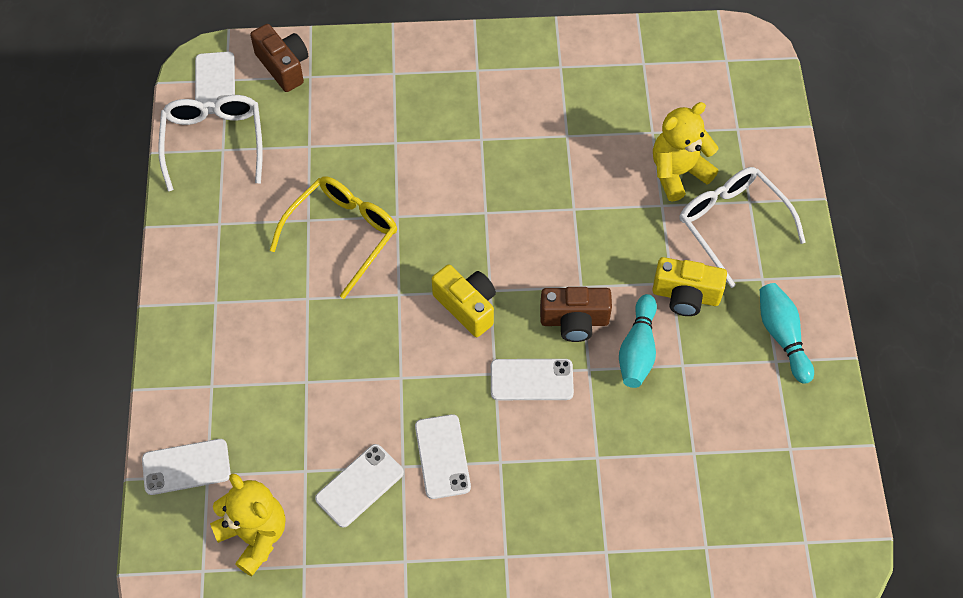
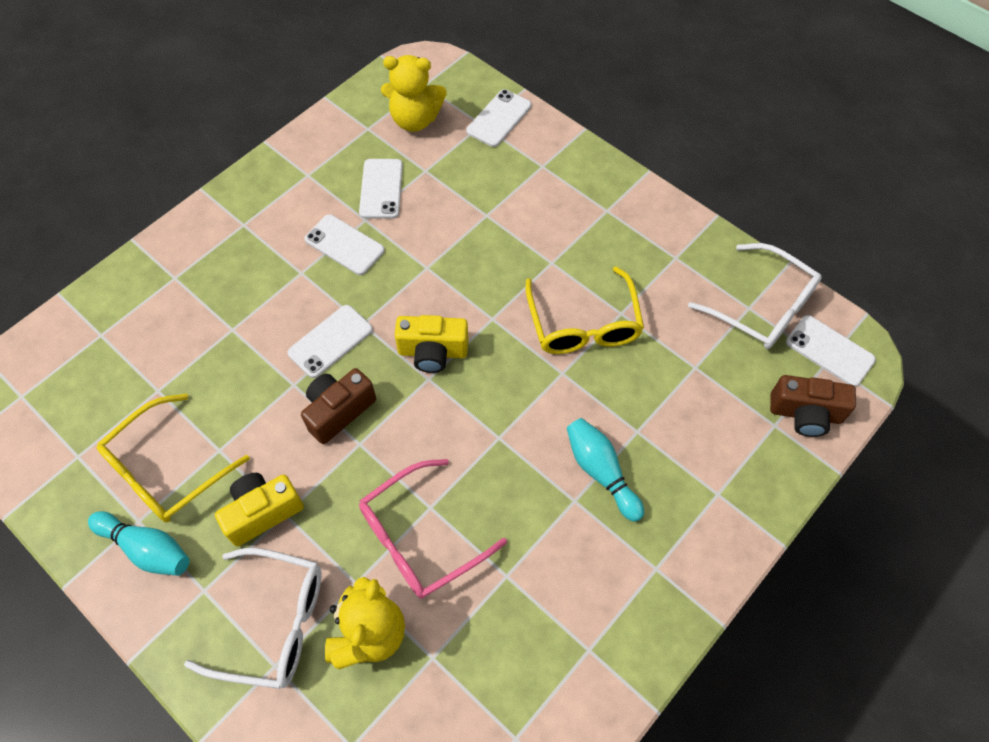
camera: 135 degrees right, 0 degrees up
(597, 197) = (420, 538): none -> pink glasses
(637, 350) = (266, 431): turquoise bowling pin -> turquoise bowling pin (601, 472)
(731, 382) = (166, 470): none -> yellow glasses

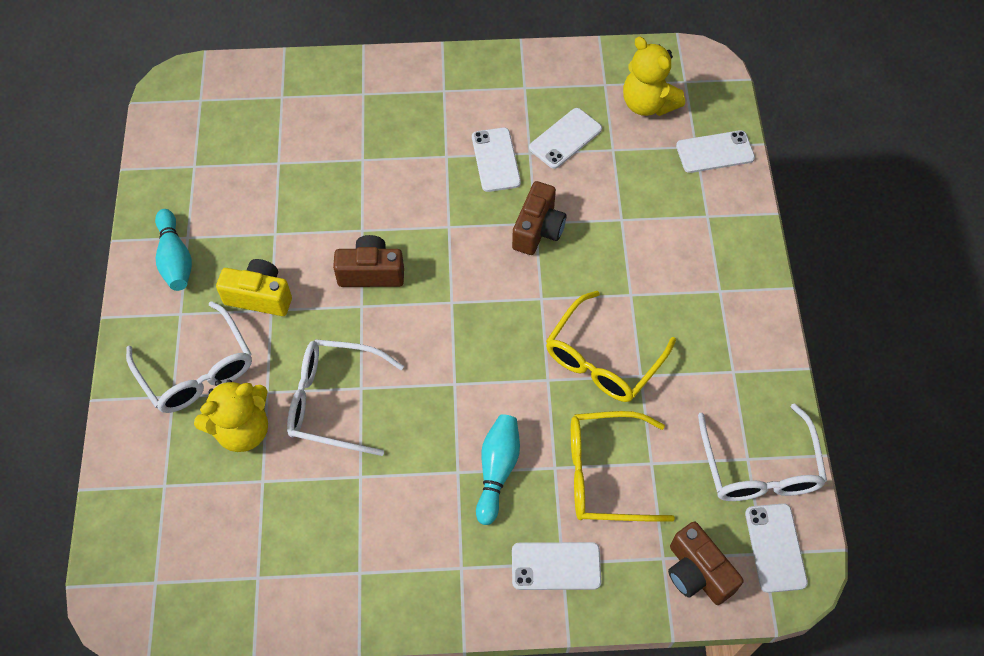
camera: 45 degrees right, 0 degrees up
(166, 470) = (233, 219): yellow glasses -> yellow glasses (605, 474)
(330, 341) = (415, 220): white phone -> white phone (556, 566)
(420, 538) = (334, 401): pink glasses -> white glasses
(433, 352) = (474, 286): yellow camera -> none
(434, 271) = (538, 230): none -> brown camera

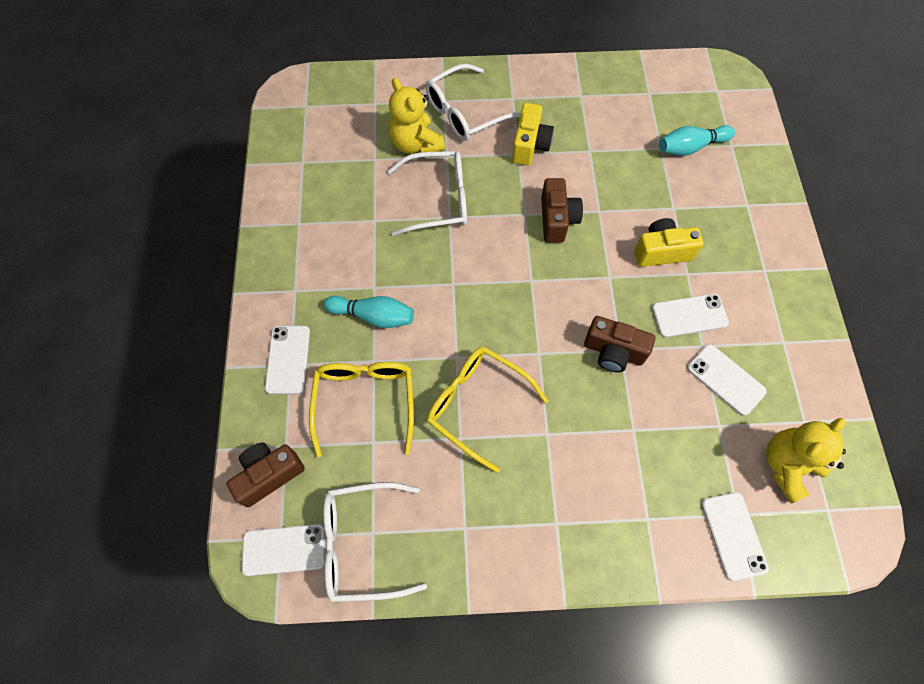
camera: 90 degrees right, 5 degrees up
(175, 259) = (560, 90): turquoise bowling pin -> turquoise bowling pin (690, 147)
(334, 401) = (438, 200): white glasses -> white glasses turned 75 degrees clockwise
(418, 176) = (661, 251): none -> yellow camera

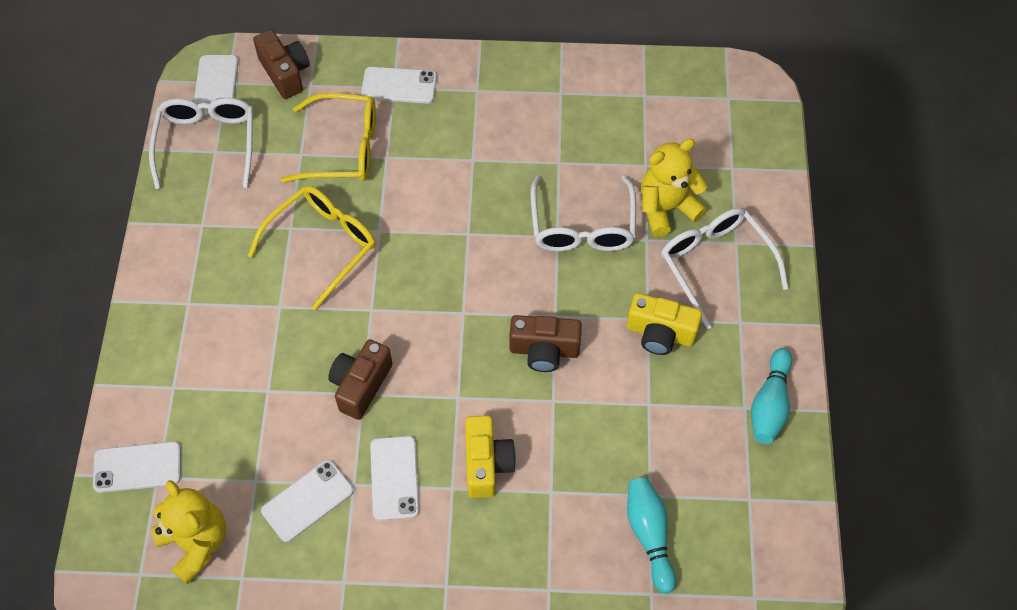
camera: 95 degrees right, 5 degrees down
(373, 316) = (437, 158): turquoise bowling pin -> turquoise bowling pin (769, 404)

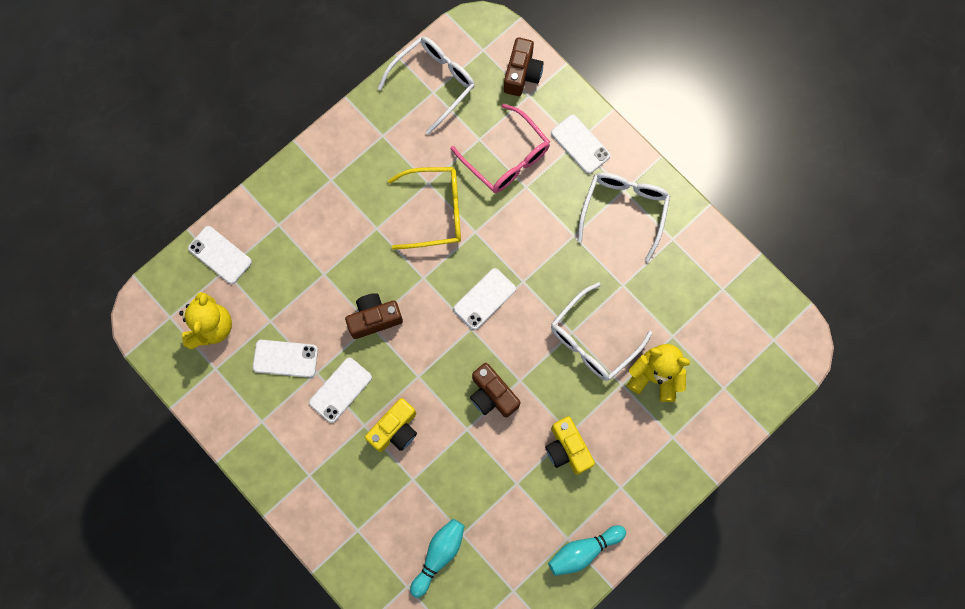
camera: 45 degrees right, 15 degrees up
(216, 85) = (474, 46): white phone -> white phone (484, 299)
(343, 148) = (506, 158): yellow glasses -> pink glasses
(715, 264) = (645, 439): white glasses -> white glasses (624, 210)

